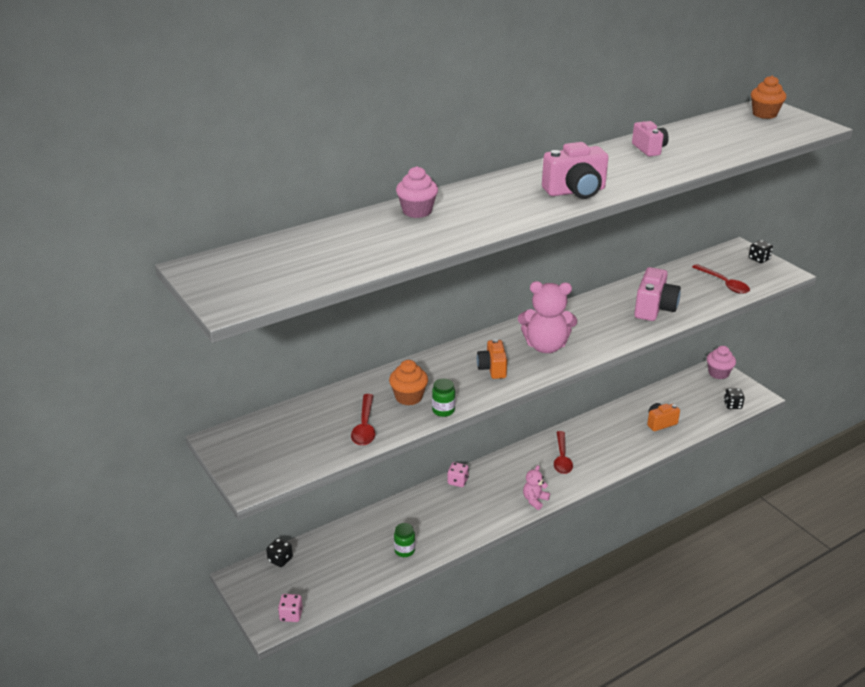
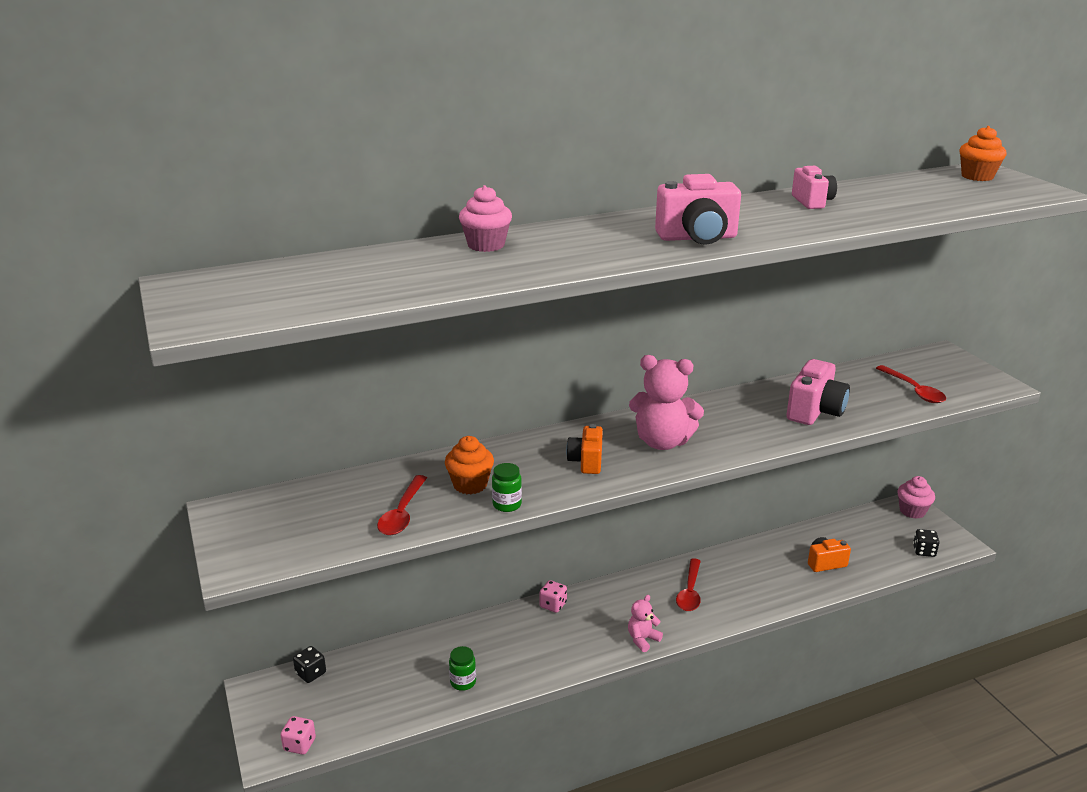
camera: 10 degrees right, 5 degrees down
(759, 259) = (966, 366): black dice -> none

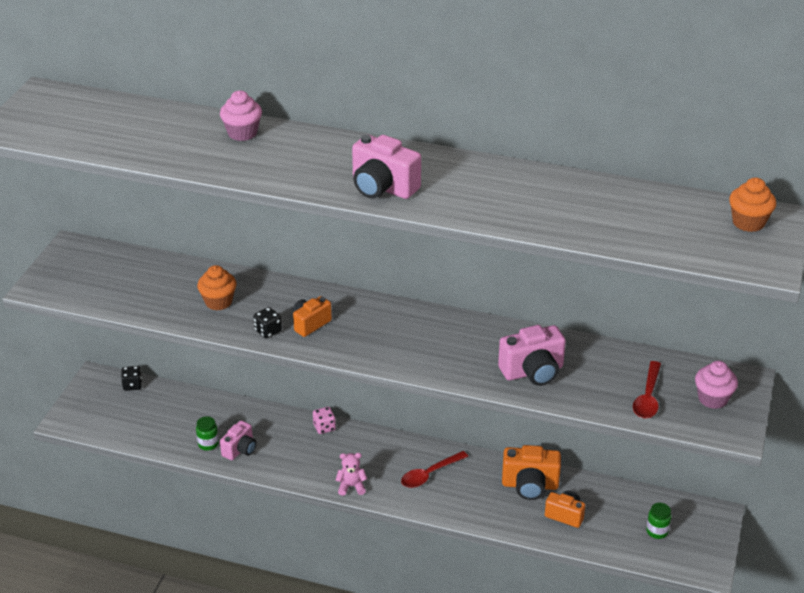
camera: 40 degrees right, 10 degrees up
(299, 744) = (82, 425): pink dice -> none
(402, 513) = (156, 301): red spoon -> none
(507, 505) = (220, 328): green jar -> green jar (657, 531)
(662, 442) = (381, 336): pink teddy bear -> none
(771, 556) = (530, 485): none -> orange camera
(812, 202) = (539, 189): pink camera -> pink camera (240, 449)
(912, 511) = (710, 520): pink cupcake -> pink cupcake (713, 399)
(924, 551) = (664, 555): black dice -> black dice (268, 331)

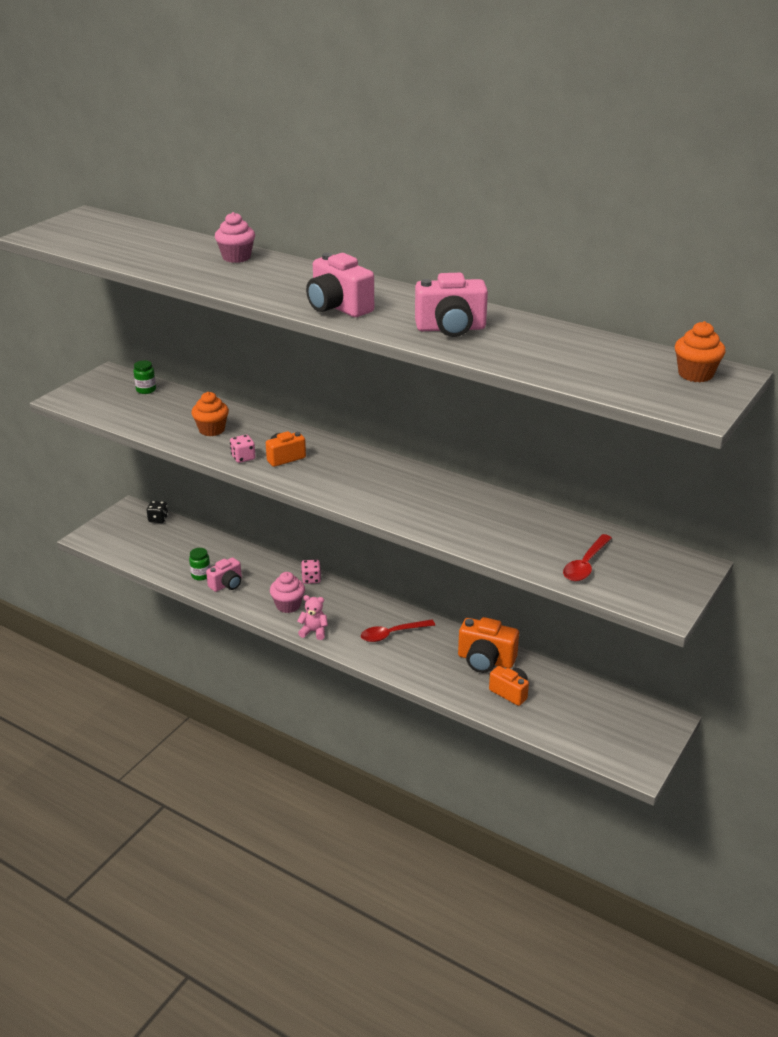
camera: 15 degrees right, 5 degrees down
(268, 331) = (243, 458): black dice -> pink dice
(533, 372) = (478, 526): pink camera -> pink camera (451, 329)
(657, 531) = (599, 724): green jar -> green jar (146, 390)
(713, 399) = (654, 576): pink cupcake -> pink cupcake (288, 605)

